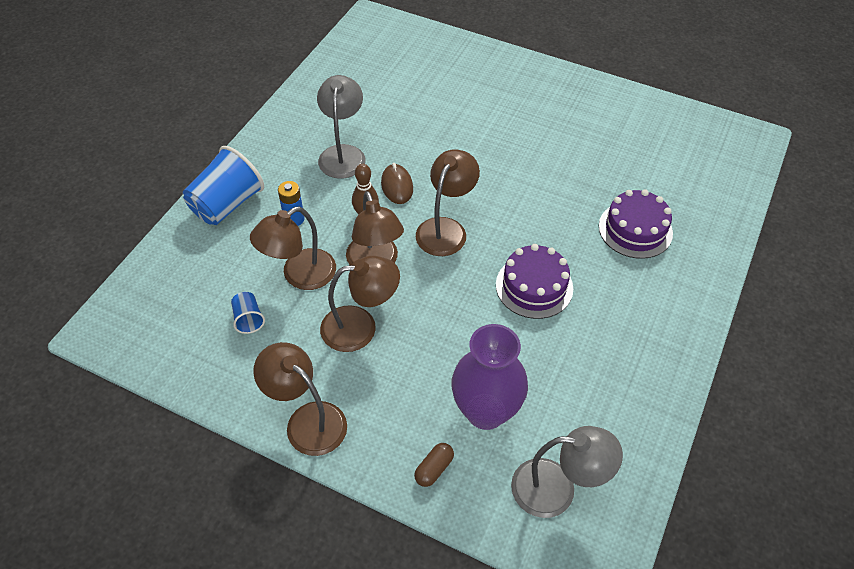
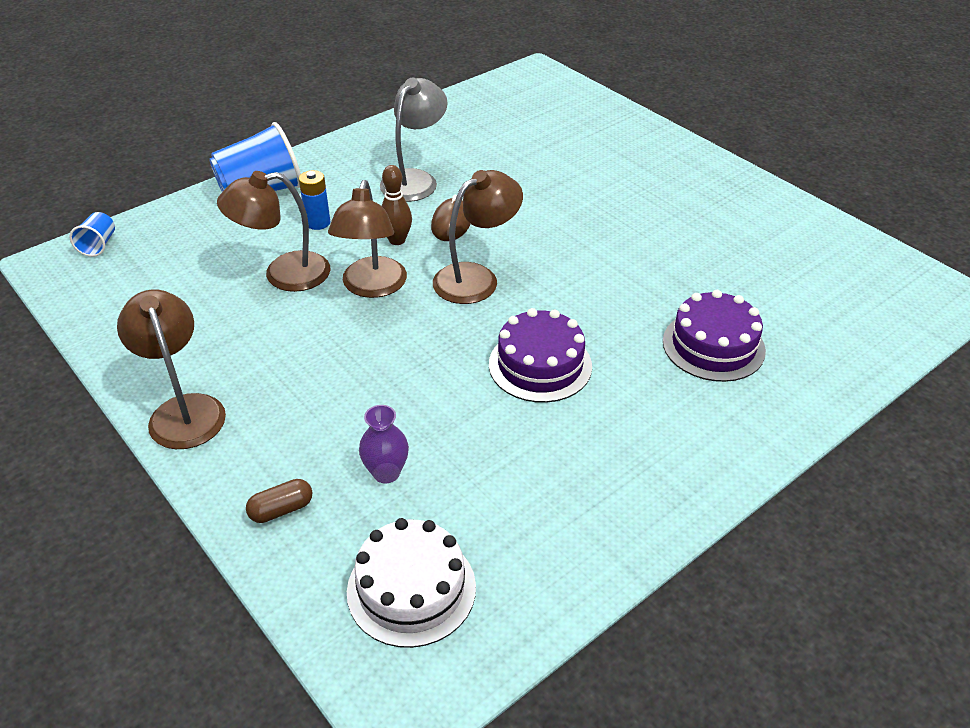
camera: 25 degrees right, 10 degrees down
(248, 319) = (200, 297): blue cup -> blue cup (98, 245)
(360, 327) = (310, 341): brown lamp -> none
(485, 411) = (386, 473): purple vase -> purple vase, size x0.50
(557, 489) = (411, 589): grey lamp -> white cake

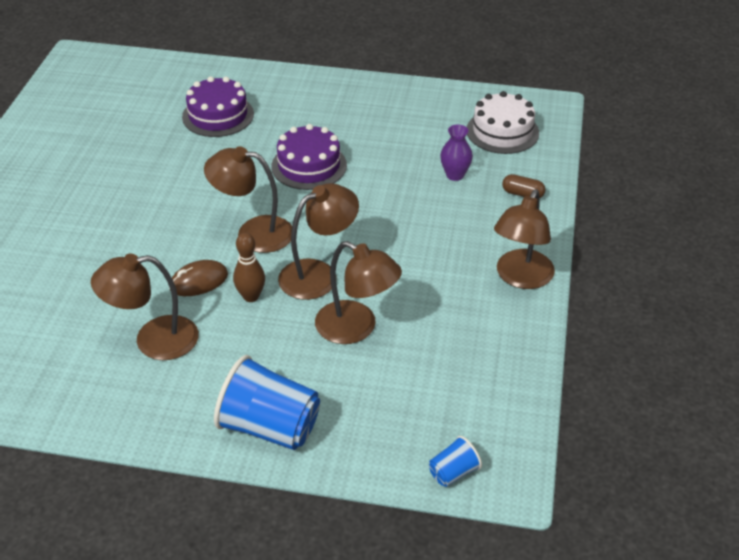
camera: 130 degrees left, 0 degrees up
(318, 223) = (275, 356): blue battery -> none
(415, 179) = (153, 340): grey lamp -> brown lamp

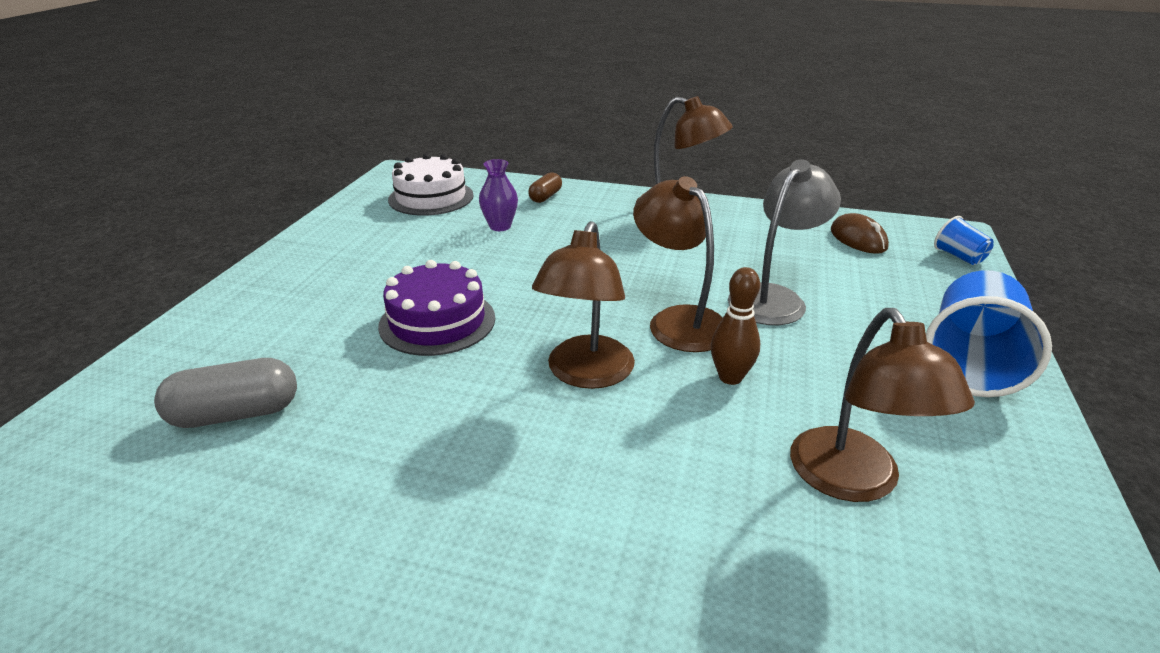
camera: 85 degrees left, 10 degrees down
(199, 281) = (702, 431): brown mouse -> brown mouse (858, 239)
(218, 115) = (235, 414): purple cake -> grey capsule
(356, 328) = (774, 298): brown lamp -> grey lamp

